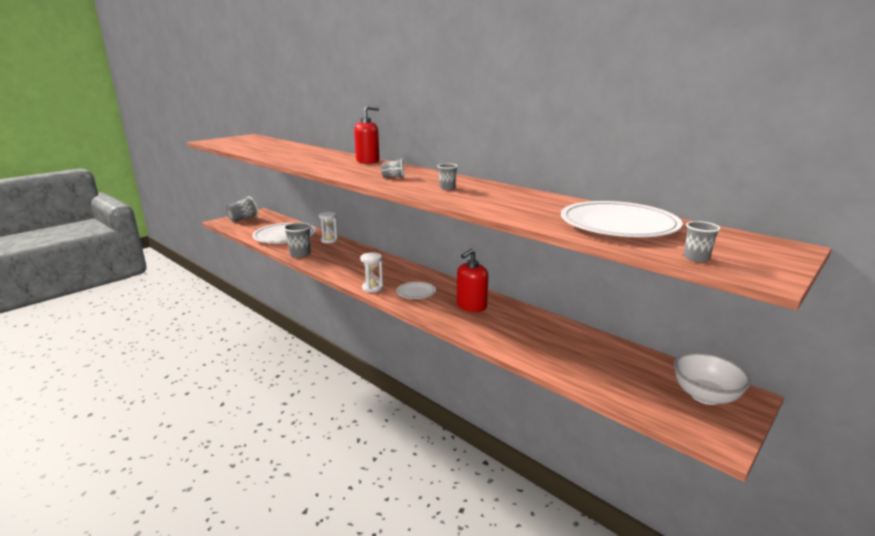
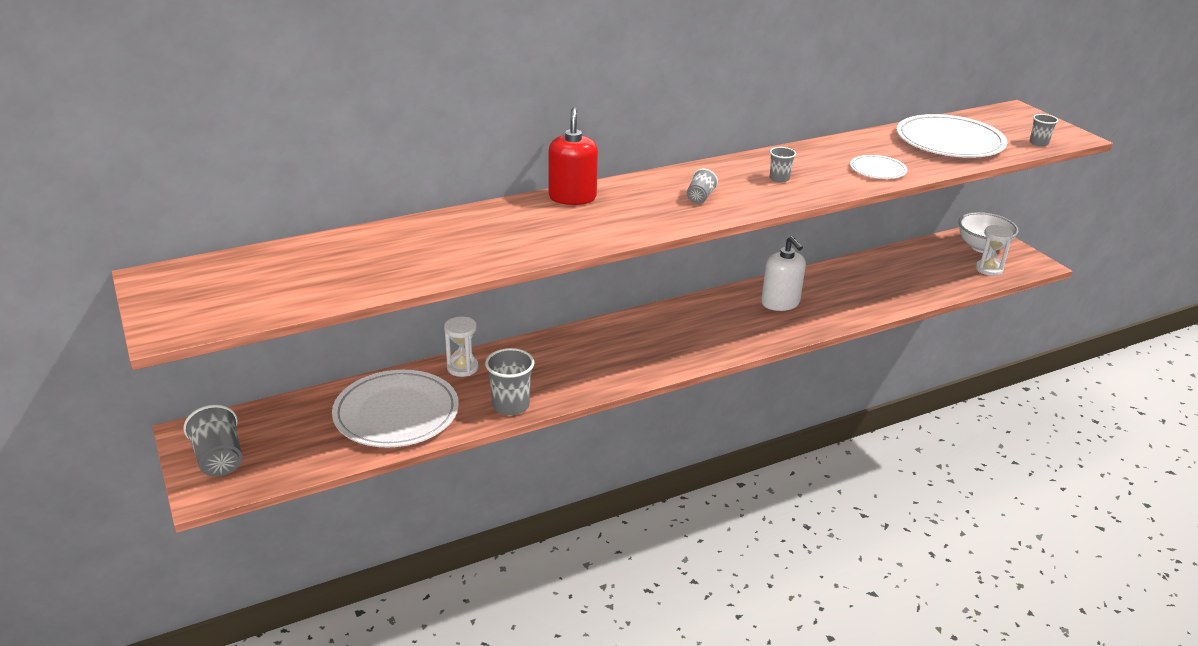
camera: 70 degrees left, 10 degrees up
(372, 288) = (693, 359): white hourglass -> white hourglass (989, 269)
(416, 292) = (724, 330): white plate -> white plate (877, 170)
(471, 306) = (780, 303): red soap dispenser -> white soap dispenser

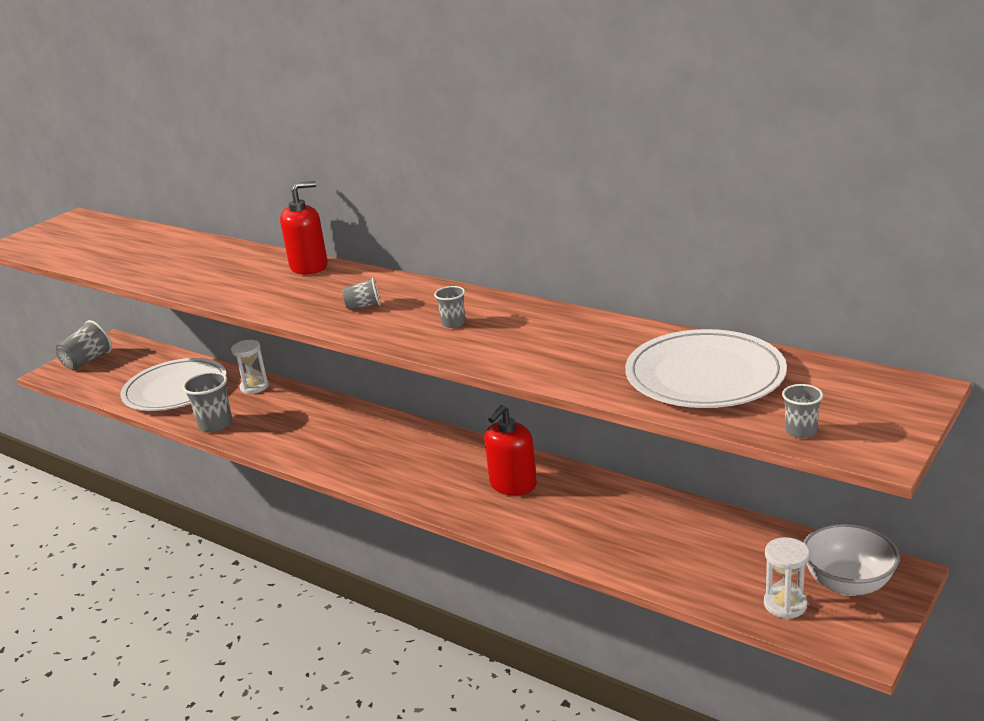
camera: 65 degrees right, 5 degrees down
(780, 303) = (513, 484): white soap dispenser -> red soap dispenser
(877, 170) = (545, 360): white plate -> none

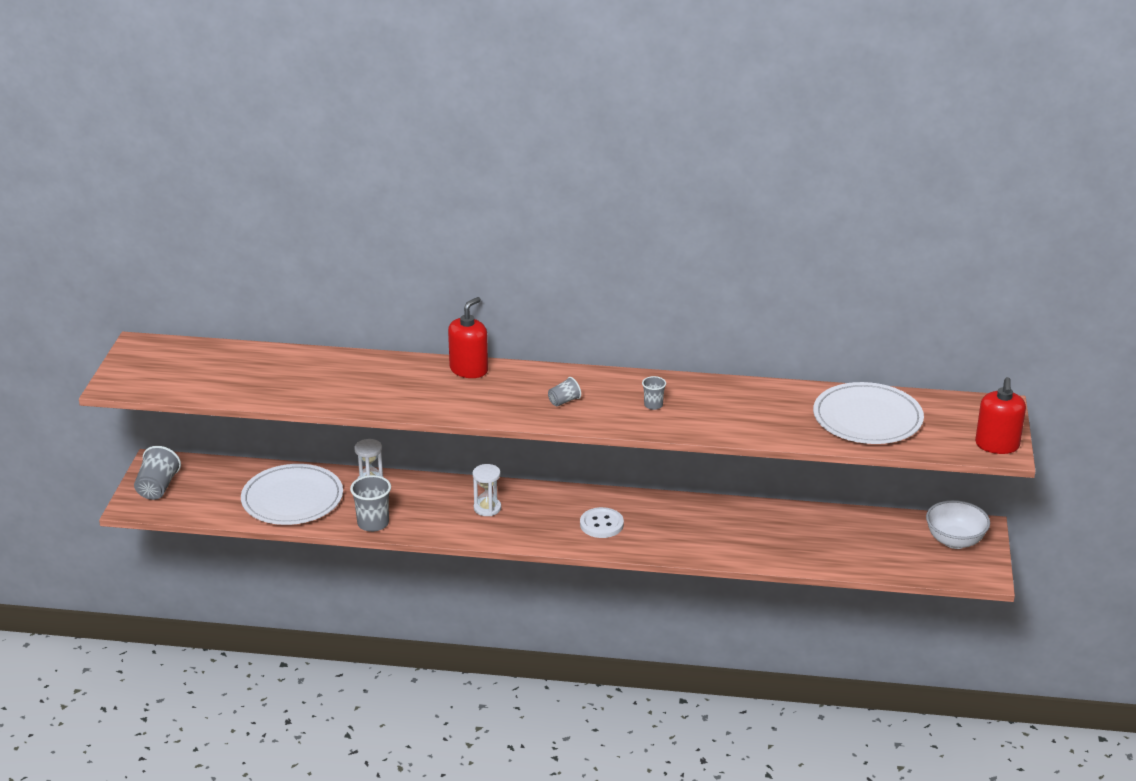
camera: 30 degrees left, 5 degrees up
(425, 469) = (601, 524): none -> white button
(513, 484) = (681, 522): red soap dispenser -> red soap dispenser (997, 445)
(785, 604) = (926, 563): white hourglass -> white hourglass (487, 508)
(801, 431) = (954, 447): grey cup -> none

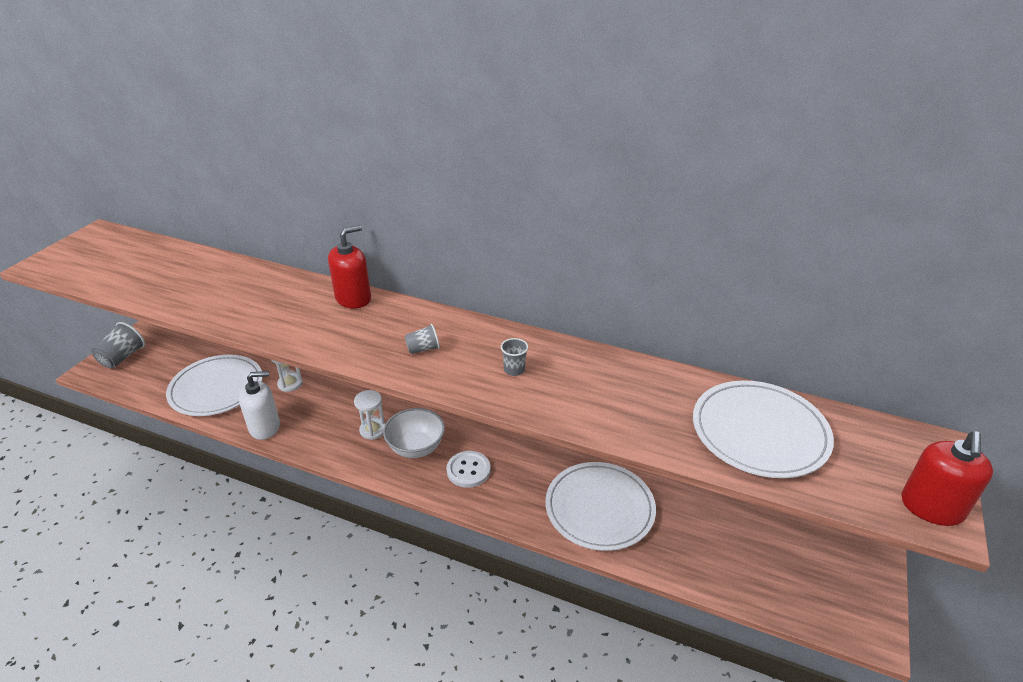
camera: 15 degrees right, 5 degrees up
(373, 523) = (265, 427): grey cup -> white soap dispenser
(737, 532) = (599, 508): none -> white plate
(955, 541) = (841, 572): white bowl -> white bowl (416, 447)

